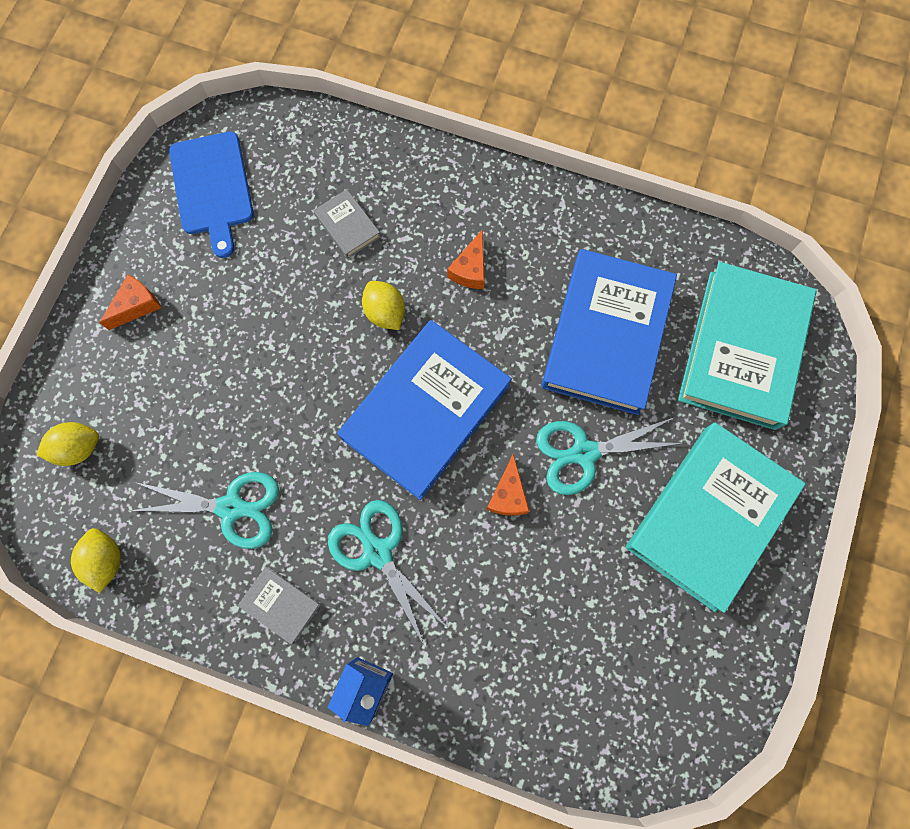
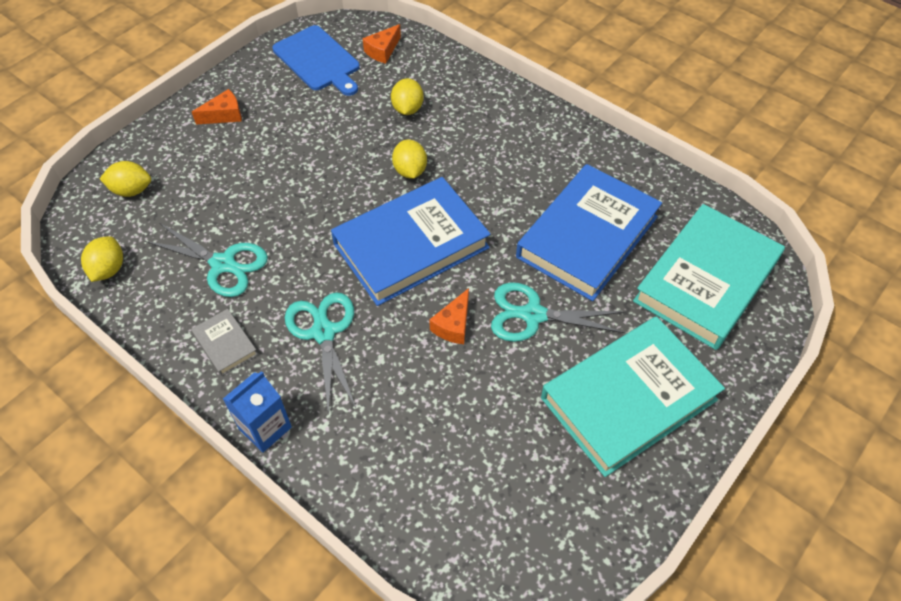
camera: 20 degrees right, 20 degrees down
(212, 188) = (318, 60): blue cutting board -> blue cutting board turned 45 degrees counterclockwise
(347, 226) = (407, 109): grey book -> yellow lemon
(470, 269) = (492, 161): orange cheese -> orange cheese (382, 51)

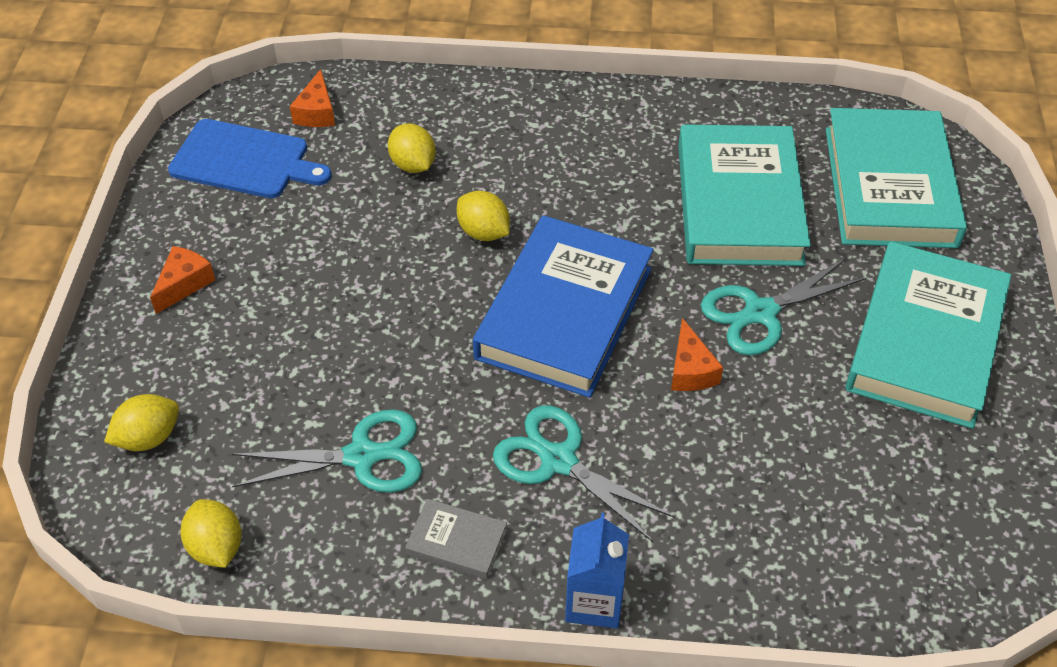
camera: 35 degrees left, 5 degrees down
(587, 237) = (739, 203): blue book -> turquoise book

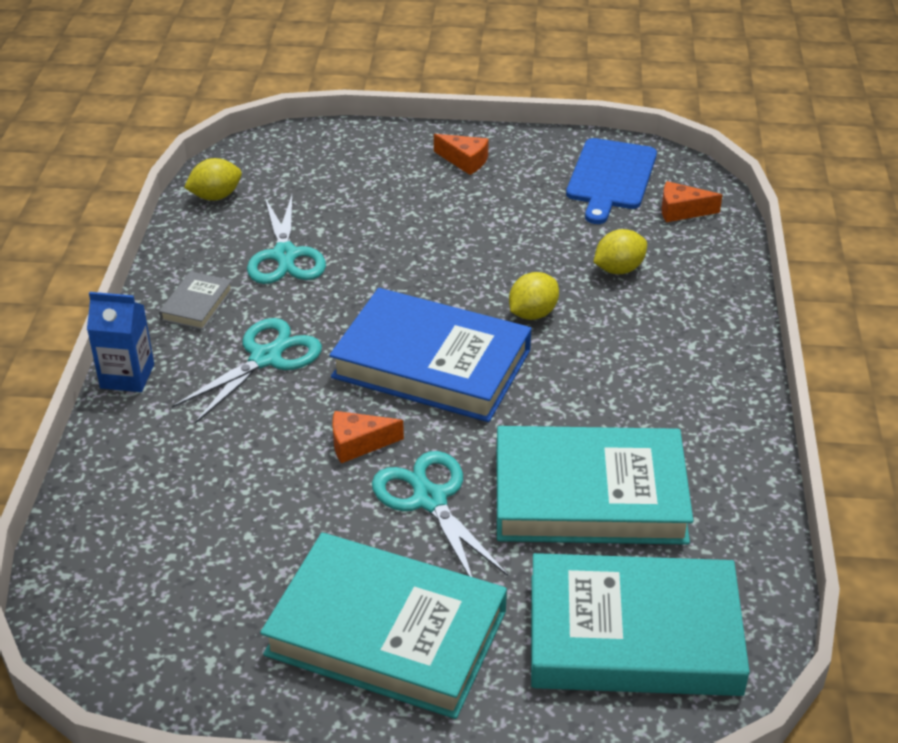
camera: 90 degrees right, 10 degrees down
(148, 438) = (315, 160): yellow lemon -> none

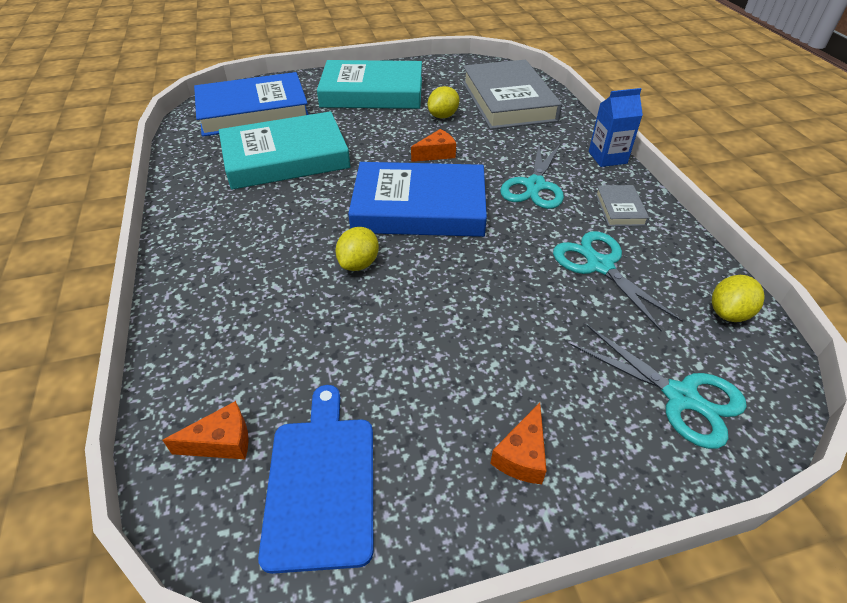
camera: 160 degrees right, 5 degrees up
(156, 533) = (508, 101): none -> grey book
(429, 499) = (378, 138): turquoise scissors -> turquoise scissors (681, 397)
(465, 161) = (522, 455): orange cheese -> orange cheese turned 75 degrees counterclockwise
(618, 269) = (290, 330): yellow lemon -> yellow lemon (443, 116)
(633, 634) = (253, 111): turquoise book -> blue book

